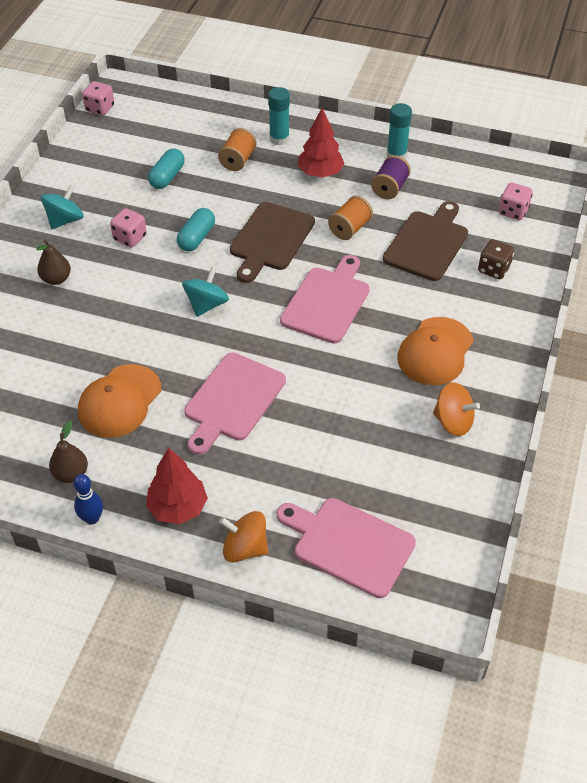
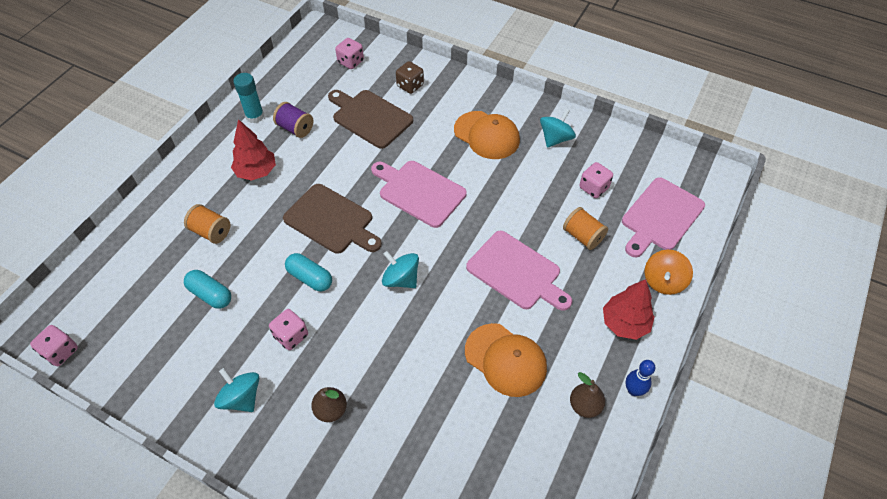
camera: 80 degrees left, 5 degrees up
(279, 139) = (194, 195): turquoise glue stick -> none
(349, 228) = (336, 163): orange spool -> orange spool (583, 236)
(379, 468) = (593, 188): none -> pink dice
(453, 422) = (555, 138): orange spinning top -> turquoise spinning top

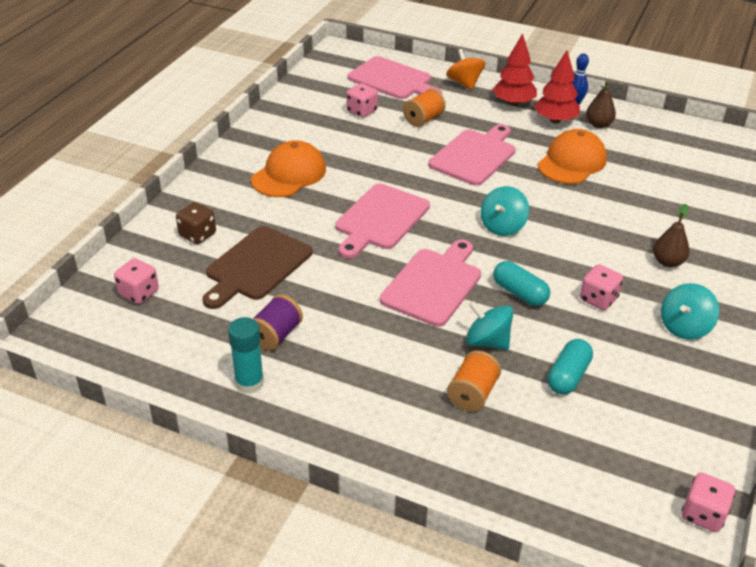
camera: 95 degrees left, 15 degrees down
(256, 172) = (361, 364): red tree -> red tree (555, 120)
(310, 278) = (519, 293): turquoise capsule -> turquoise capsule turned 75 degrees counterclockwise
(331, 220) = (433, 284): brown cutting board -> pink cutting board
(555, 138) = (294, 131): turquoise spinning top -> turquoise spinning top (487, 341)
(663, 281) = (464, 83): orange spinning top -> orange spinning top turned 135 degrees counterclockwise

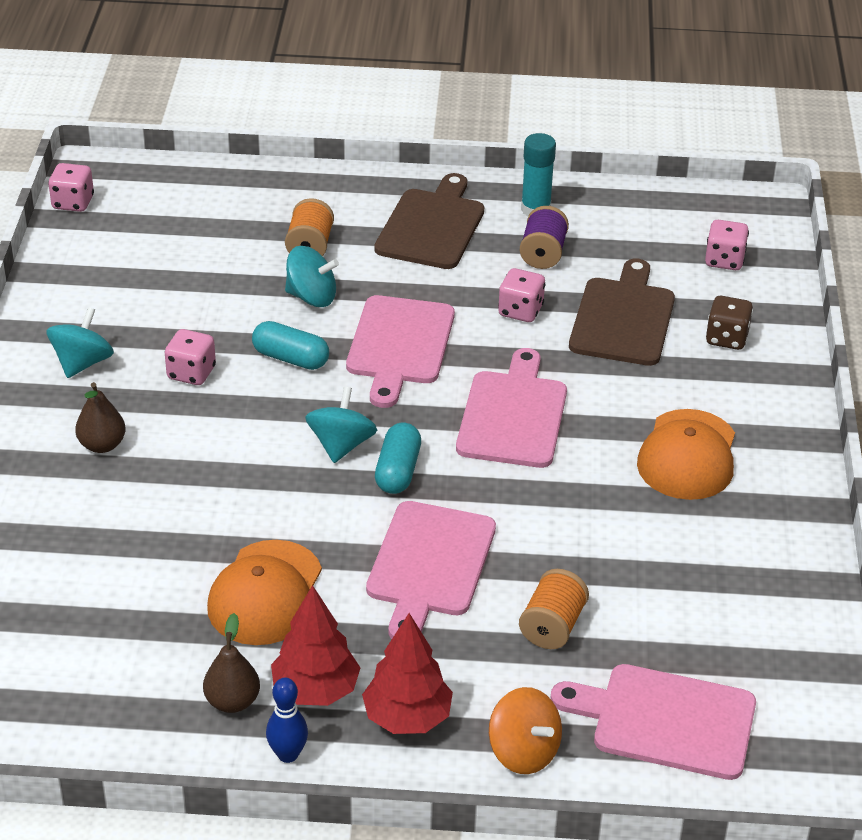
camera: 160 degrees right, 0 degrees up
(353, 388) = (432, 226): none -> brown cutting board
(362, 111) = (668, 616): pink dice -> pink dice (520, 311)
(568, 376) = (214, 283): turquoise capsule -> turquoise capsule (398, 471)

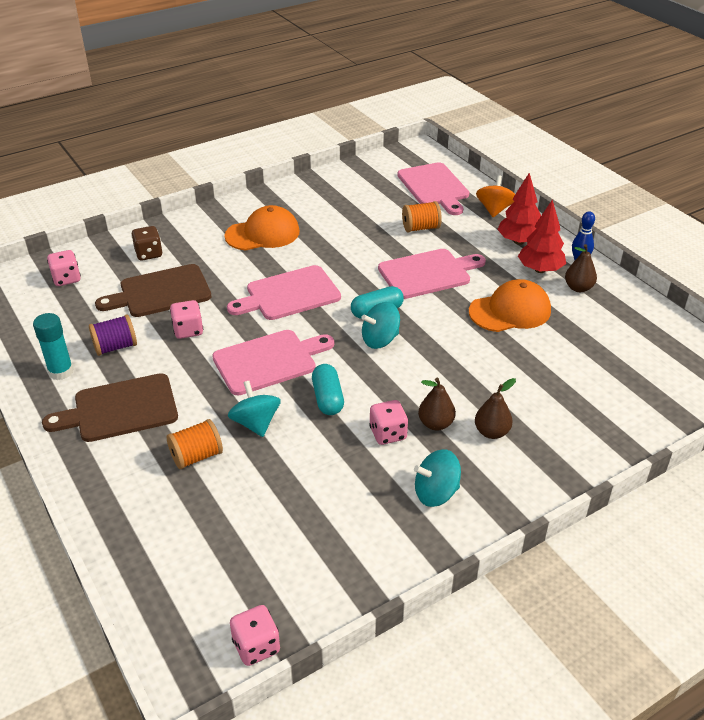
camera: 125 degrees left, 0 degrees up
(163, 413) = (435, 424): none -> brown pear

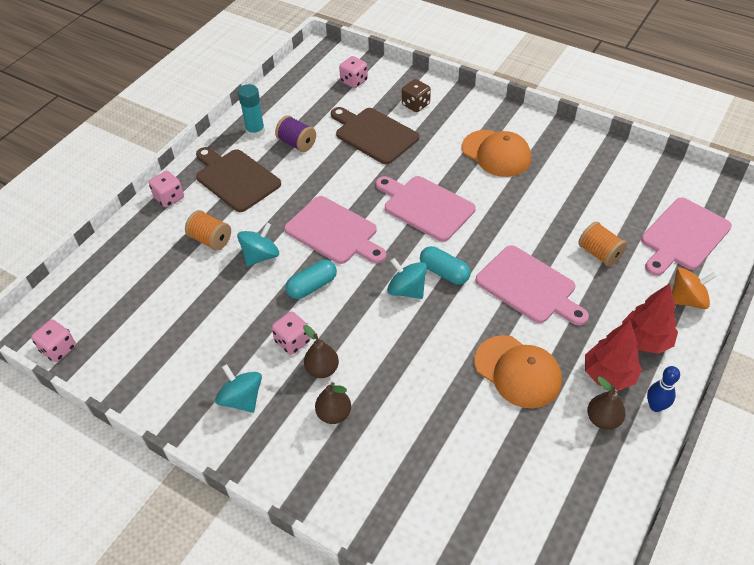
camera: 65 degrees right, 10 degrees up
(188, 330) = (340, 171): pink dice -> pink dice (169, 198)

